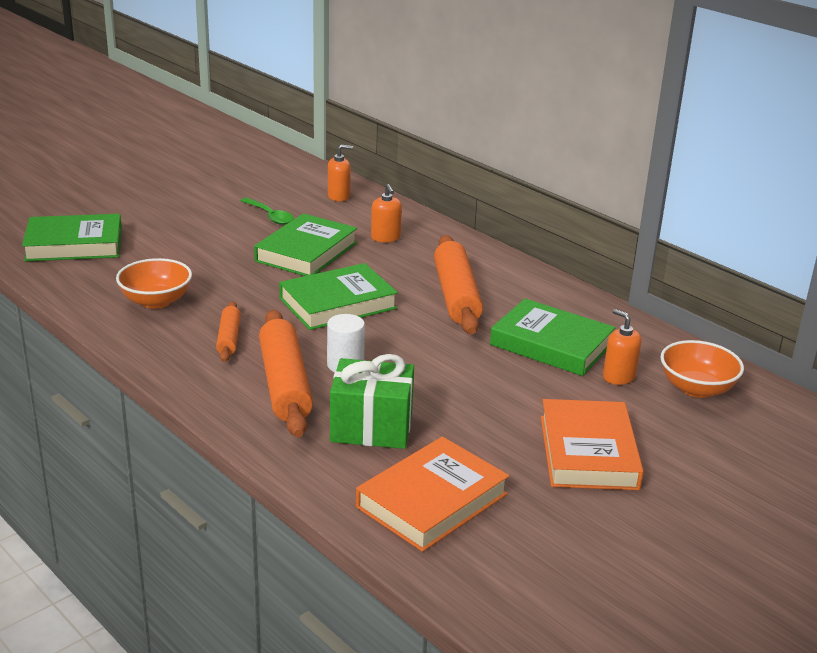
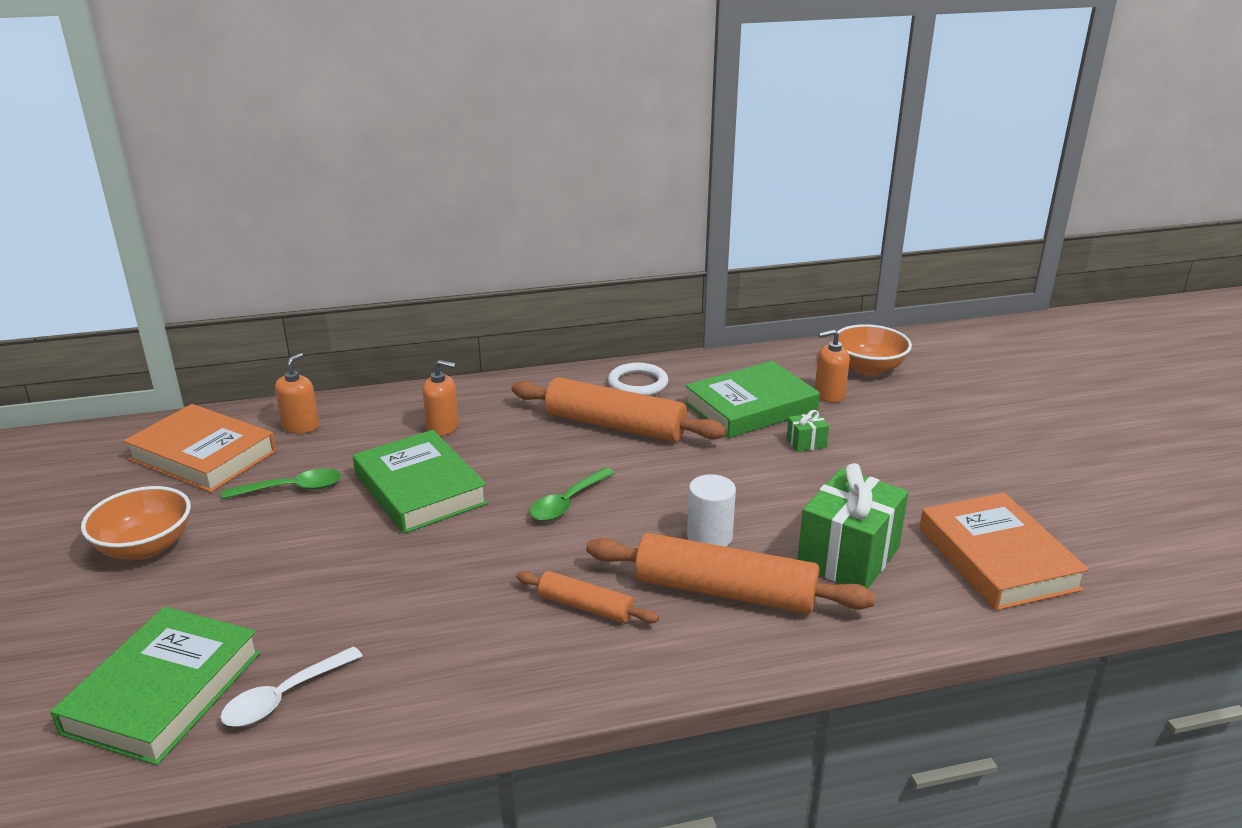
camera: 60 degrees left, 0 degrees up
(89, 274) = (284, 697): none -> white spoon
(156, 301) = (432, 646): orange bowl -> orange bowl (145, 547)
(338, 303) = (567, 502): green book -> green spoon
(521, 380) = (806, 443): none -> green gift
(530, 289) = (638, 383): none -> white ring
(588, 452) = (945, 450): orange book -> orange book (203, 455)

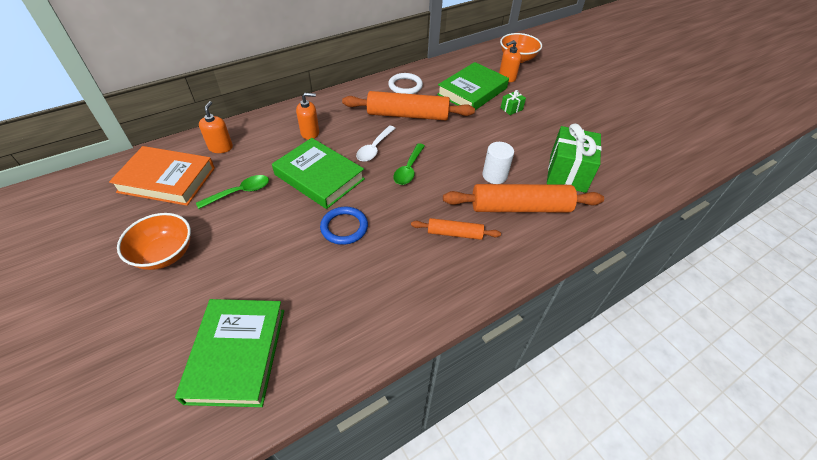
camera: 20 degrees left, 20 degrees up
(284, 697) = (316, 336): white spoon -> white spoon (374, 148)
(415, 563) = (344, 227): none -> blue ring
(997, 558) = (634, 159): orange book -> none

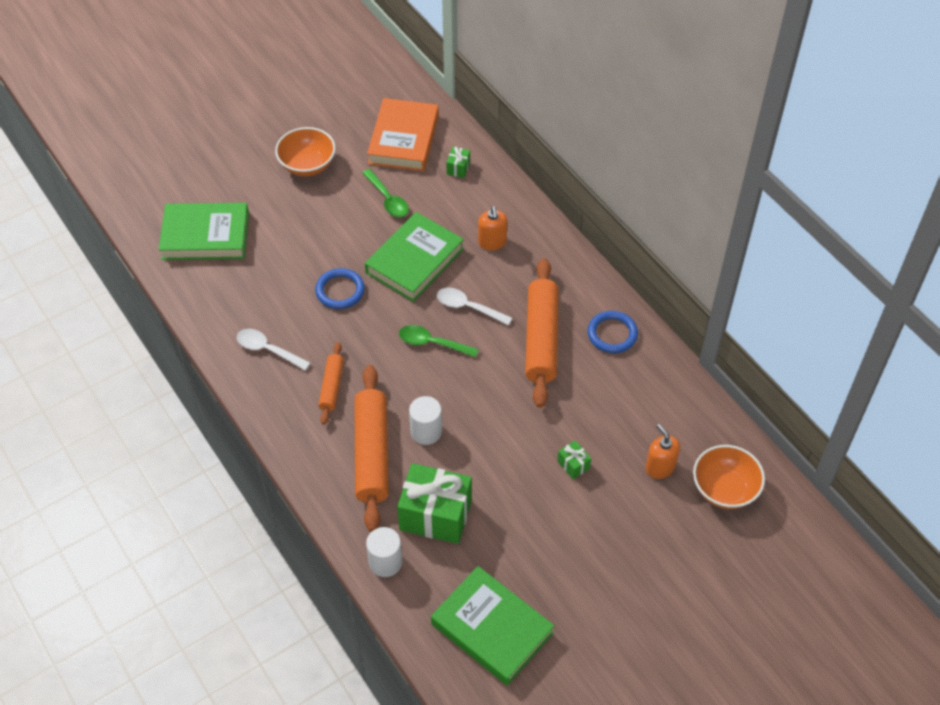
camera: 90 degrees right, 5 degrees up
(221, 147) = (458, 168): orange soap dispenser -> green gift
(405, 86) = (612, 334): white ring -> blue ring
(411, 284) = (268, 350): none -> white spoon
(472, 91) = (612, 417): green book -> green book (492, 628)
(616, 201) = (385, 562): none -> white cylinder

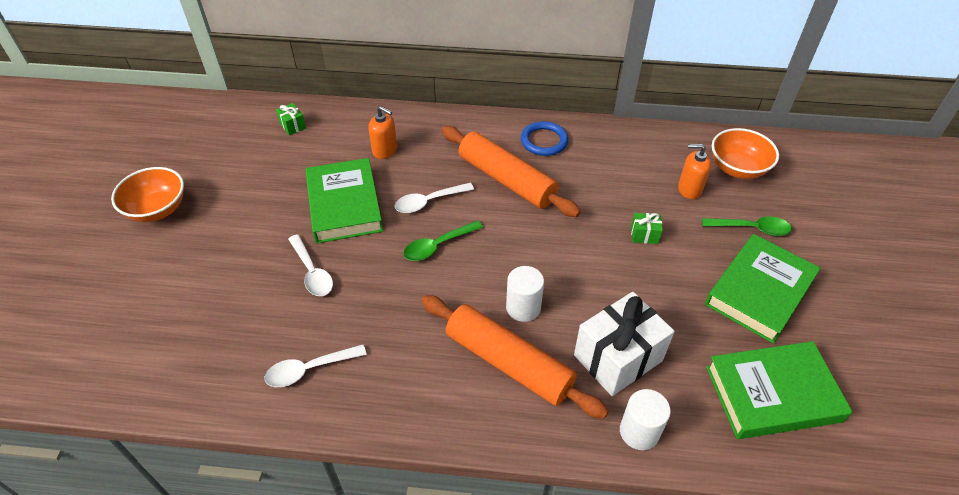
camera: 50 degrees left, 5 degrees down
(205, 236) = (122, 333): green book -> green book (759, 292)
(332, 387) = (405, 346): orange rolling pin -> none
(340, 291) = (312, 272): blue ring -> white spoon
(387, 199) = (264, 182): green spoon -> green spoon (751, 228)
(403, 139) = (222, 137): orange book -> none
(435, 515) = (618, 358): green gift -> white gift

